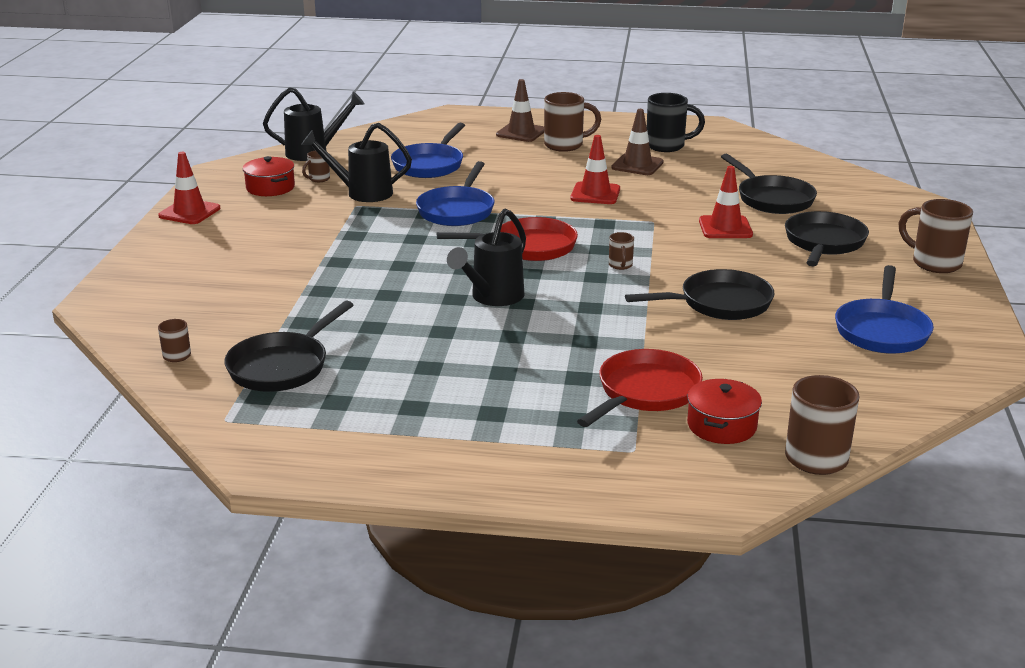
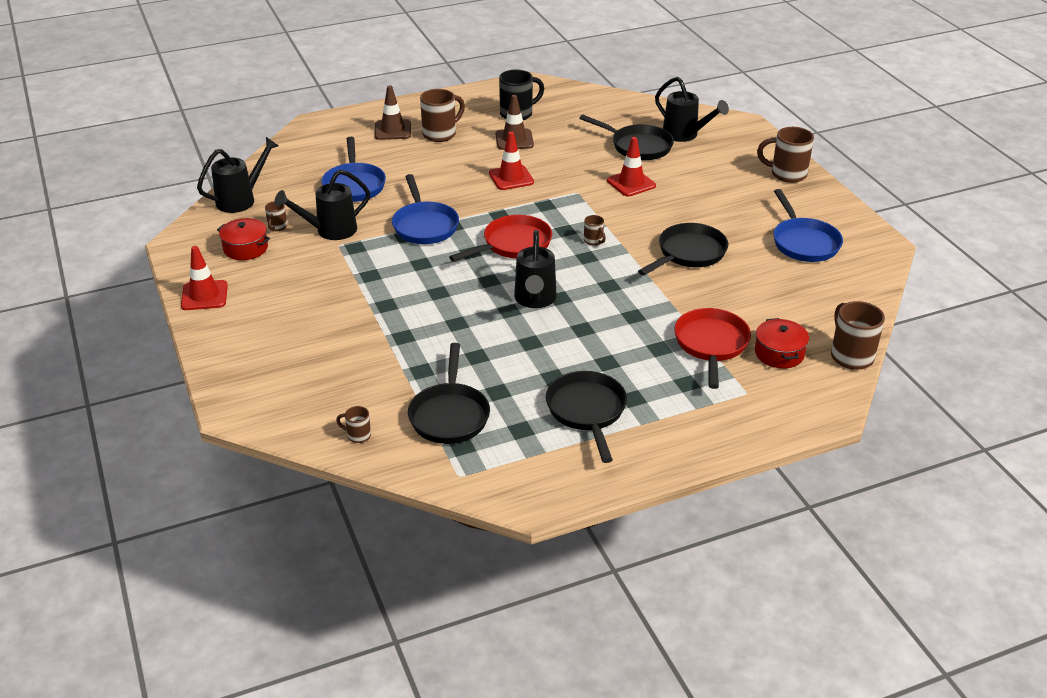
camera: 30 degrees left, 10 degrees up
(823, 243) = (706, 178): black pan -> black pan (587, 412)
(841, 201) = (685, 135): none -> black watering can

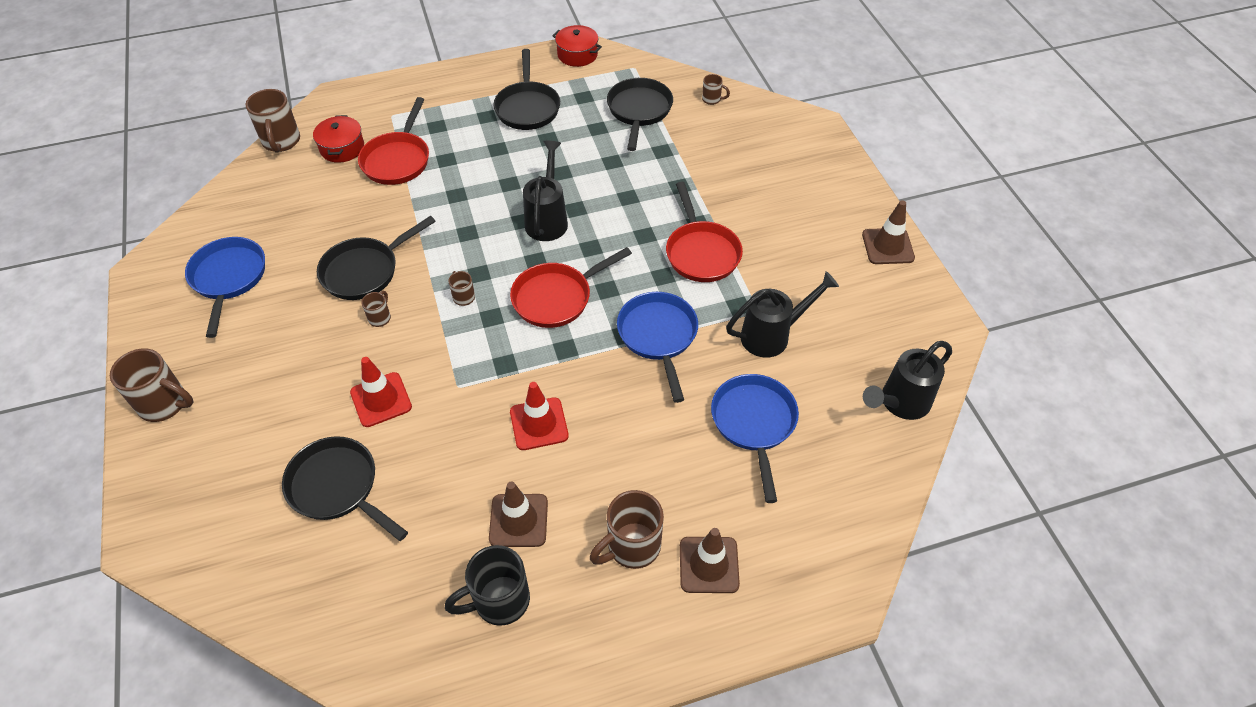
camera: 175 degrees left, 15 degrees up
(204, 296) = (887, 246): red traffic cone -> brown traffic cone
(245, 248) = (866, 312): red pot -> red pot (577, 54)
(277, 227) = (838, 346): brown mug -> brown mug (380, 317)
(384, 282) = (701, 252): none -> red pan
(685, 135) = (254, 512): black watering can -> none

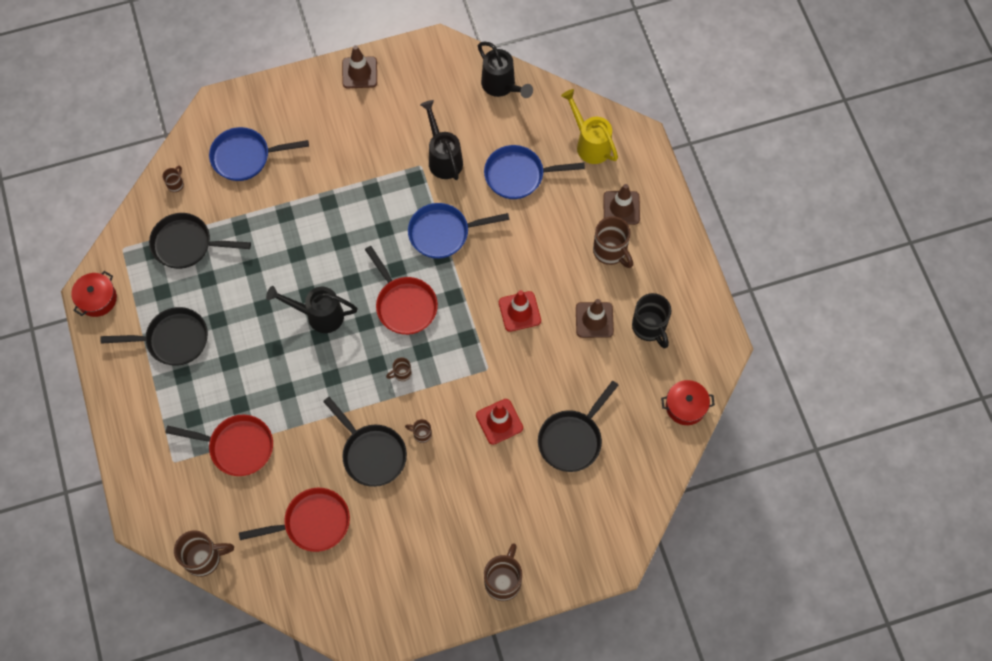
camera: 90 degrees left, 15 degrees up
(228, 279) = (377, 564): blue pan -> blue pan (245, 157)
(342, 148) = (217, 499): red pot -> red pot (685, 406)
(701, 252) = (360, 201): red pan -> red pan (312, 523)
(819, 521) = (590, 144): none -> yellow watering can

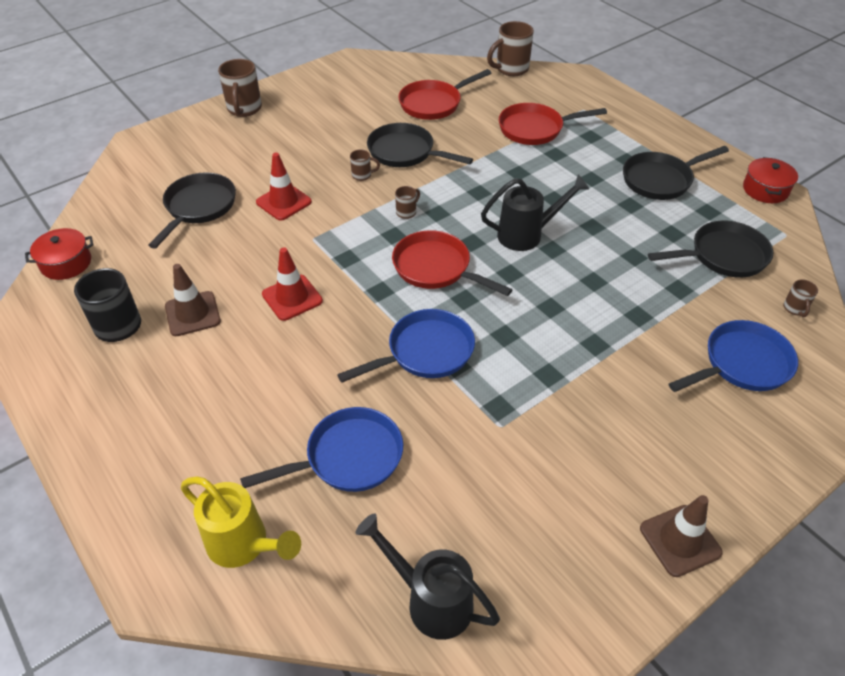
camera: 160 degrees right, 20 degrees down
(443, 158) = (472, 447): black watering can -> none
(610, 251) = (182, 395): brown mug -> none
(621, 208) = (174, 458): brown traffic cone -> none

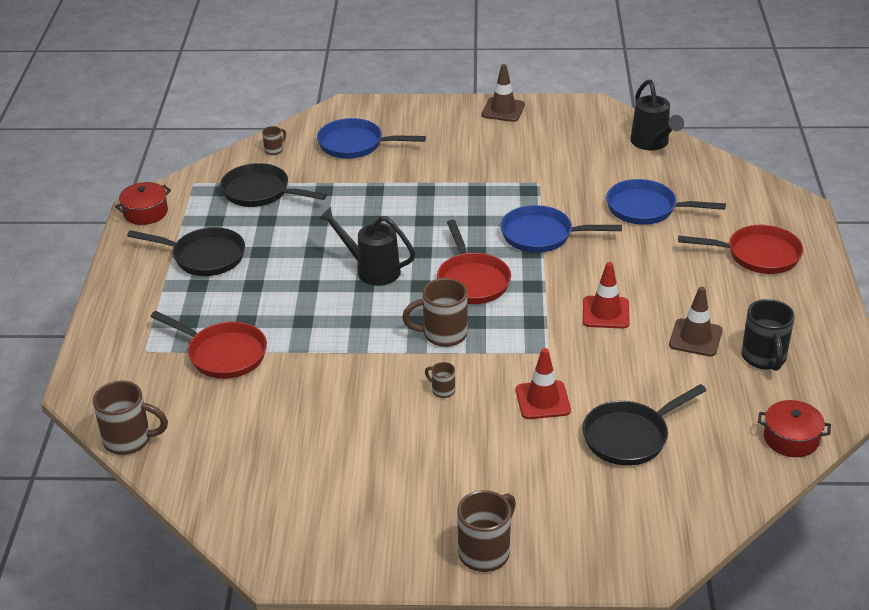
camera: 140 degrees left, 10 degrees down
(244, 545) = (738, 200): yellow watering can -> none
(405, 152) = (374, 394): black pan -> none
(407, 212) = (443, 335): brown mug -> brown mug, size x1.97
(434, 103) = (272, 439): red pan -> red pan (757, 255)

